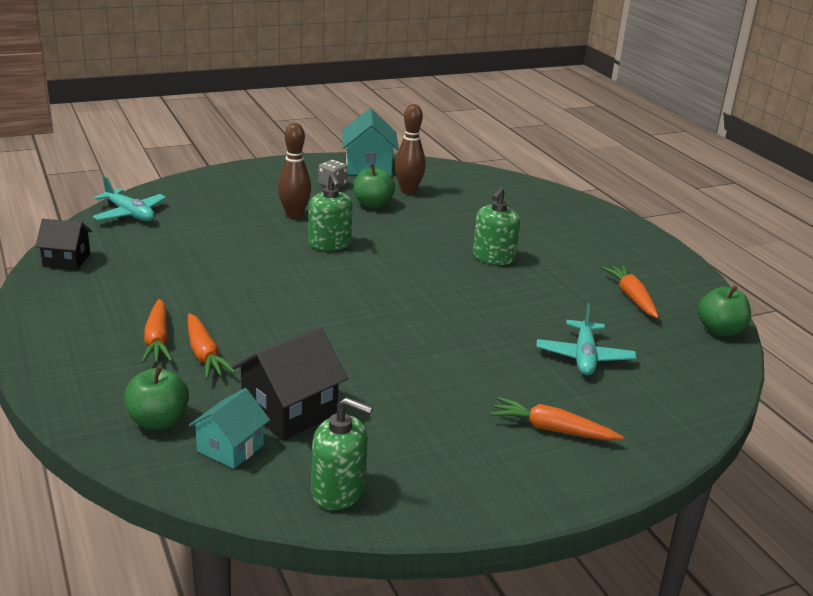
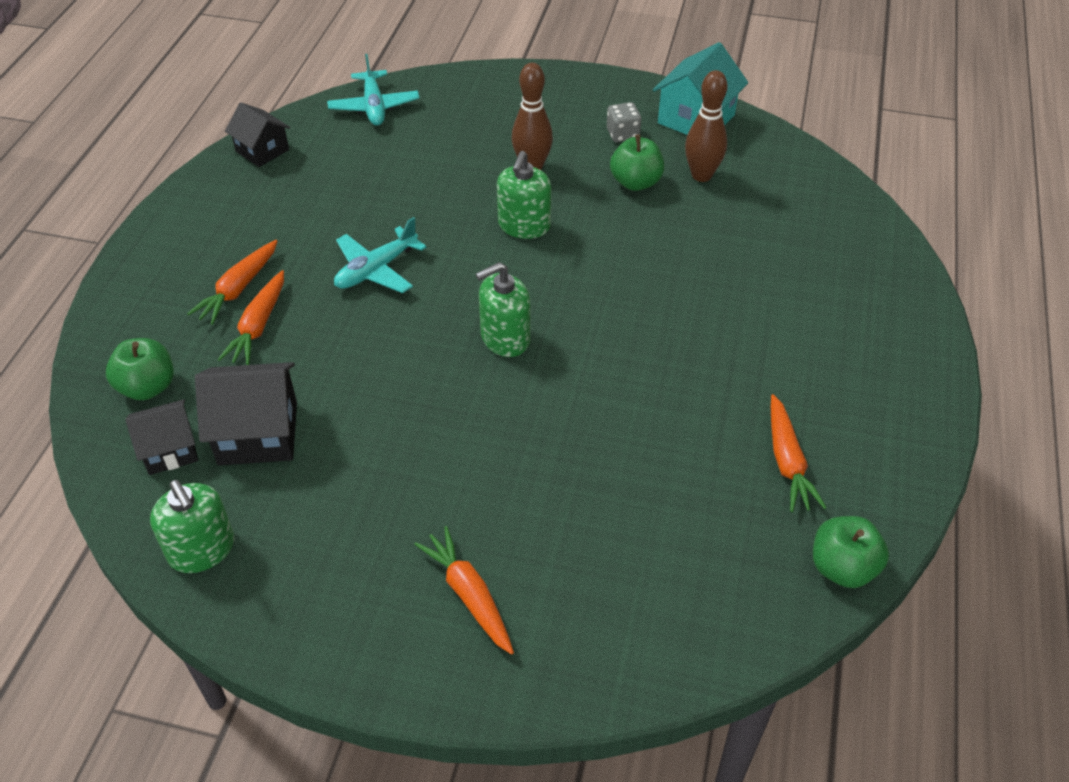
camera: 40 degrees right, 20 degrees up
(230, 448) = (169, 450): turquoise house -> black house
(493, 257) = (686, 322): green soap dispenser -> green soap dispenser (505, 338)
(584, 357) = (620, 518): turquoise plane -> turquoise plane (376, 270)
(631, 297) = (787, 461): orange carrot -> orange carrot turned 150 degrees clockwise

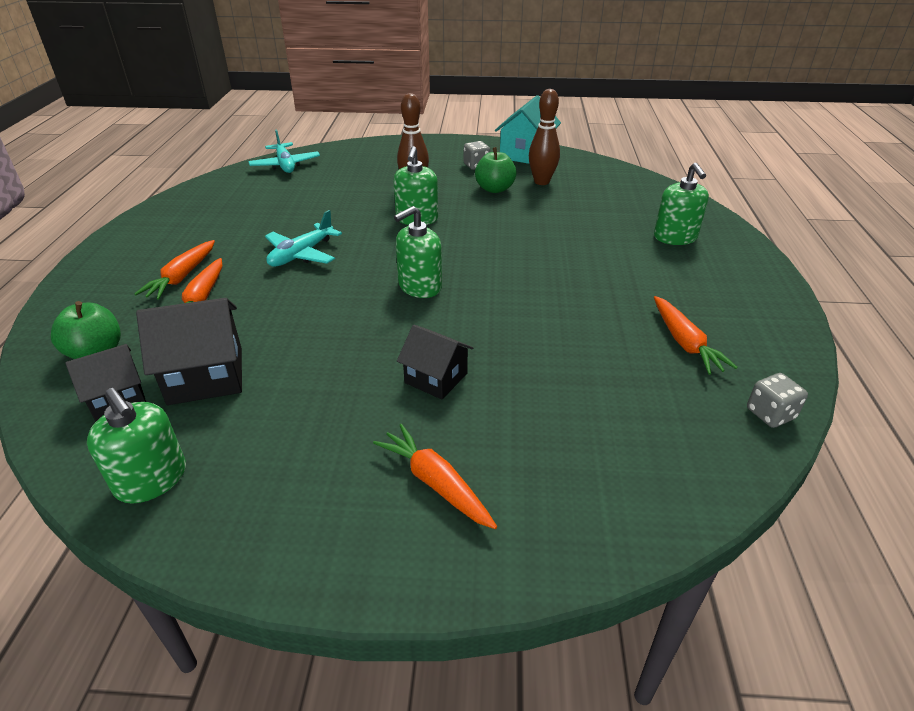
camera: 10 degrees left, 10 degrees down
(262, 150) = (198, 194): black house -> black house (436, 378)
(842, 297) = (675, 237): none -> green soap dispenser
(842, 568) = (770, 414): green apple -> grey dice

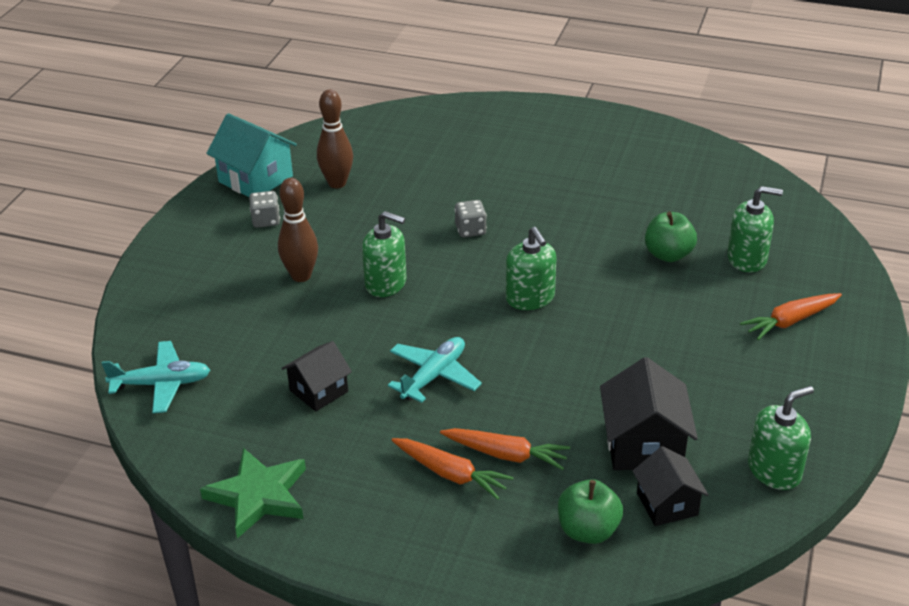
camera: 75 degrees left, 0 degrees up
(173, 210) = (258, 496): none -> green star
(301, 254) = (434, 376): turquoise plane -> turquoise plane turned 105 degrees counterclockwise
(436, 378) = (674, 306): black house -> black house (319, 391)
(494, 189) = (338, 218): green apple -> green apple (668, 254)
(675, 237) = (495, 135): green soap dispenser -> green soap dispenser (747, 259)
(684, 342) = (654, 176): orange carrot -> none
(770, 414) = (740, 165): grey dice -> grey dice (470, 230)

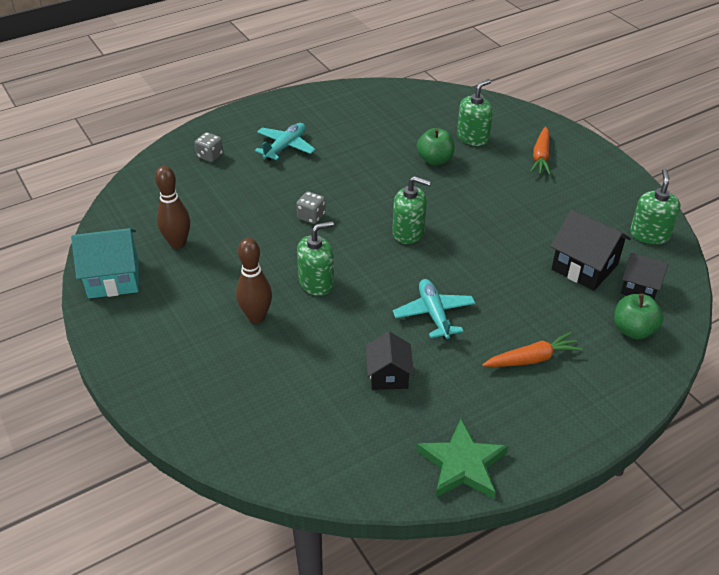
camera: 50 degrees left, 5 degrees up
(161, 384) = (286, 455): turquoise plane -> turquoise plane (285, 147)
(266, 220) = (170, 300): grey dice -> grey dice (210, 156)
(505, 454) = (538, 325): orange carrot -> none

